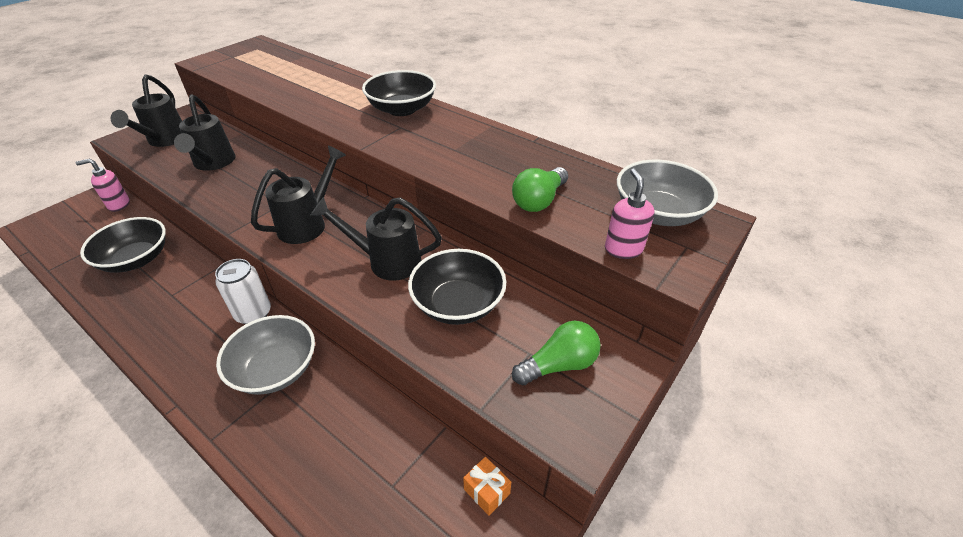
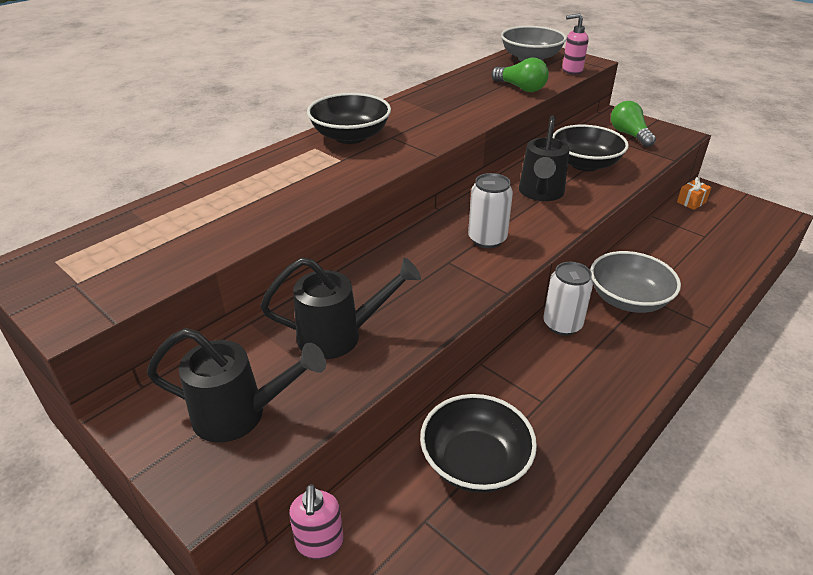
camera: 85 degrees left, 5 degrees down
(308, 224) = (487, 239): black watering can -> white can

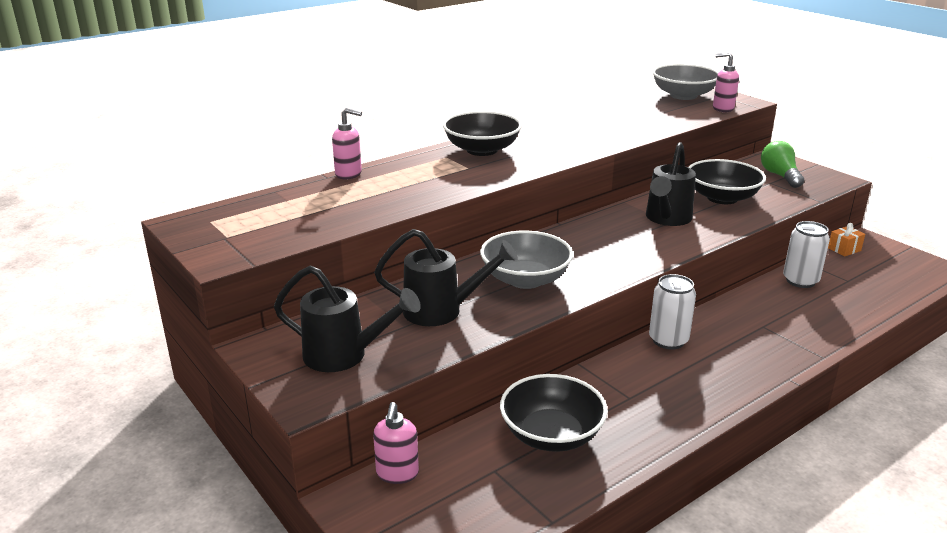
camera: 10 degrees right, 10 degrees down
(212, 179) = (349, 174): none -> pink soap dispenser
(487, 239) = (600, 251): white can -> white can (800, 281)
(521, 88) = (663, 120): green light bulb -> none
(628, 299) = (744, 326): grey bowl -> grey bowl (525, 279)

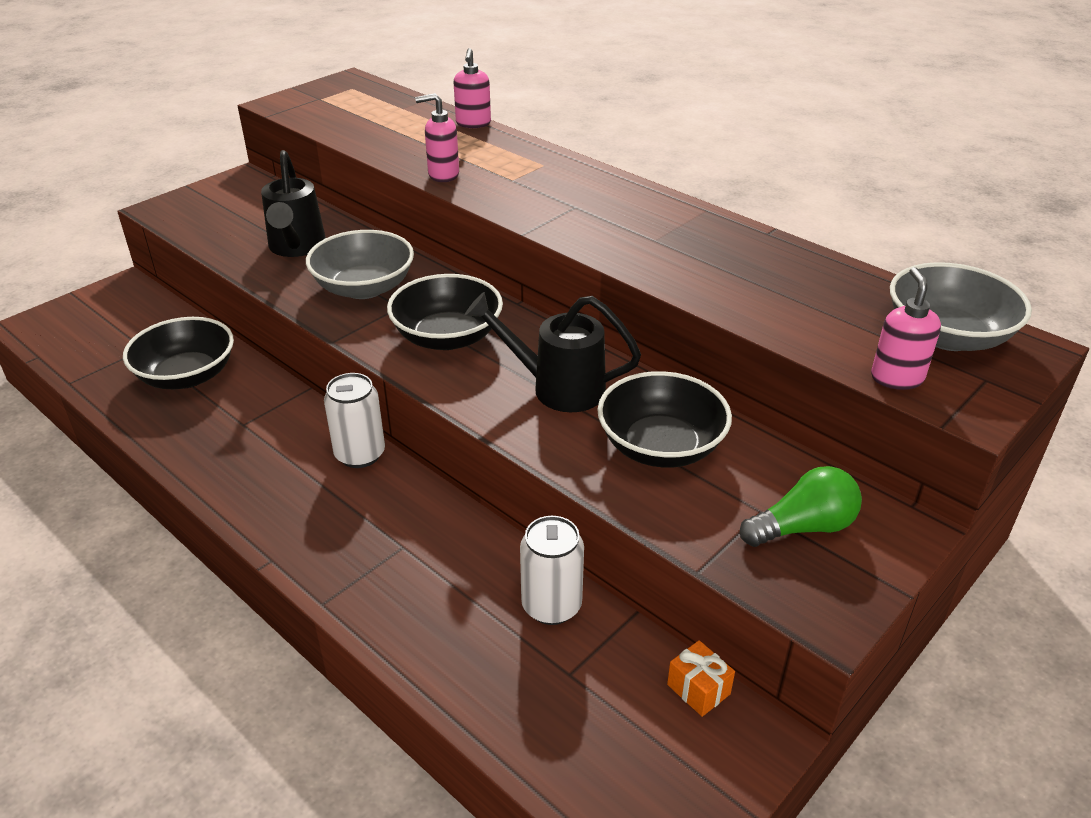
camera: 80 degrees right, 10 degrees up
(344, 355) = (222, 213): black watering can -> none
(397, 474) = (150, 302): pink soap dispenser -> pink soap dispenser (443, 175)
(482, 150) = (574, 182): black bowl -> black bowl (447, 337)

